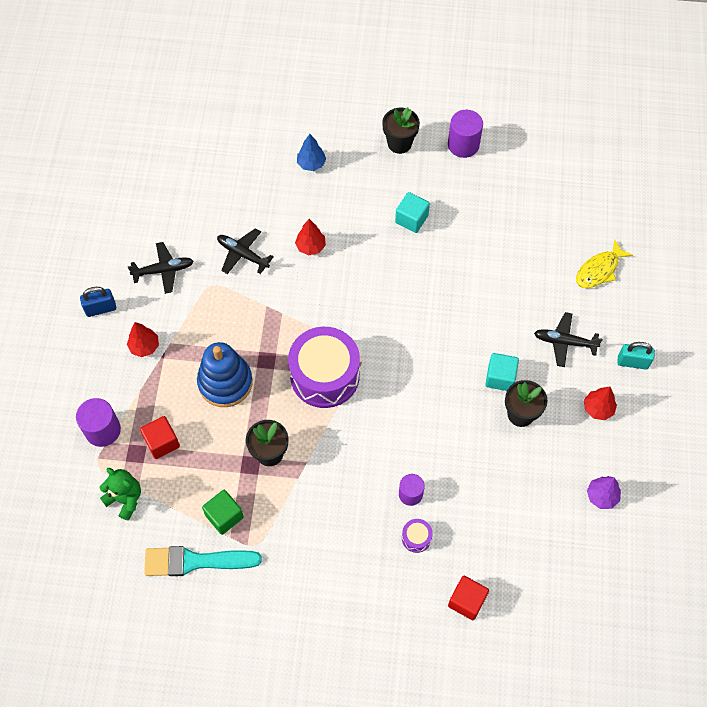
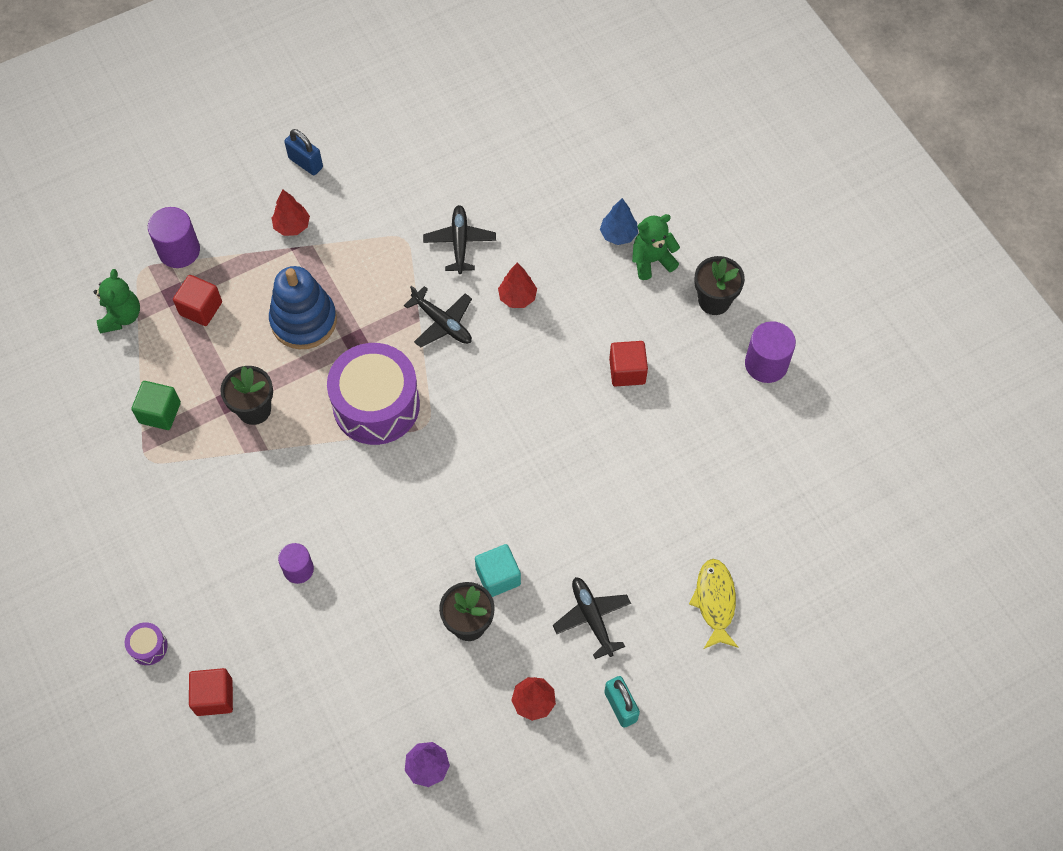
camera: 55 degrees right, 0 degrees up
(163, 270) = (388, 186): black plane -> black plane (442, 323)
(195, 561) = (97, 418): turquoise brush -> none
(344, 158) = (652, 260): none -> green teddy bear
(411, 219) = (627, 371): turquoise cube -> red cube
(416, 538) = (253, 605): purple drum -> purple drum (148, 647)
(599, 270) = (715, 602): yellow fish -> yellow fish turned 75 degrees clockwise

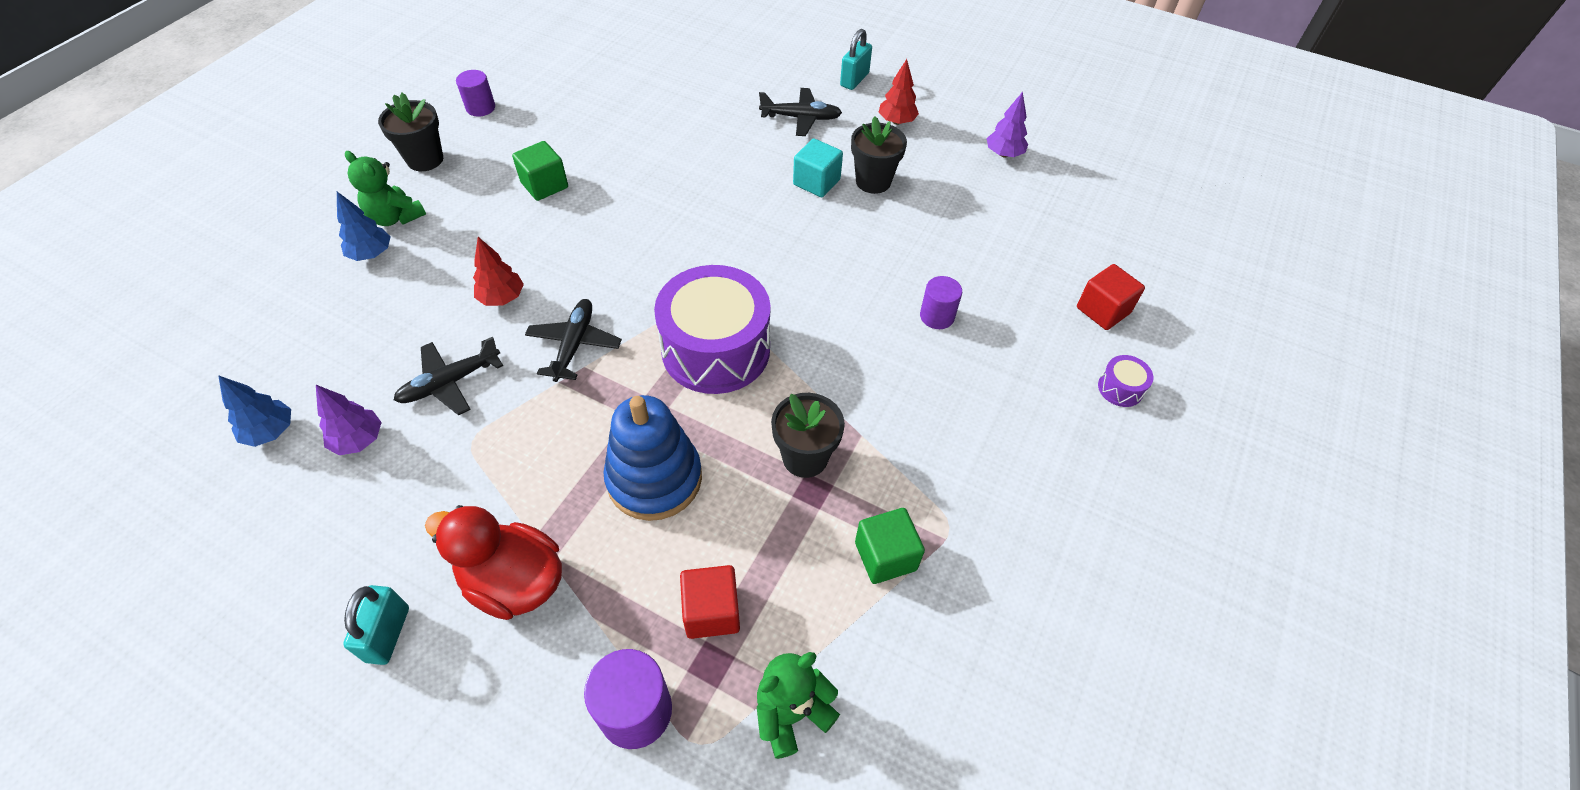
camera: 125 degrees left, 10 degrees down
(292, 226) = (514, 581): red tree -> red duck
(306, 163) = (388, 634): blue padlock -> turquoise padlock
(447, 183) = (359, 440): none -> purple tree
(486, 143) = (270, 432): none -> blue tree
(592, 618) = (801, 118): black plane -> black plane turned 120 degrees counterclockwise
(627, 371) = (544, 185): red cube -> green cube
(715, 602) = (729, 65): yellow fish -> none
(766, 364) = (480, 108): purple cylinder -> purple cylinder, size x0.66

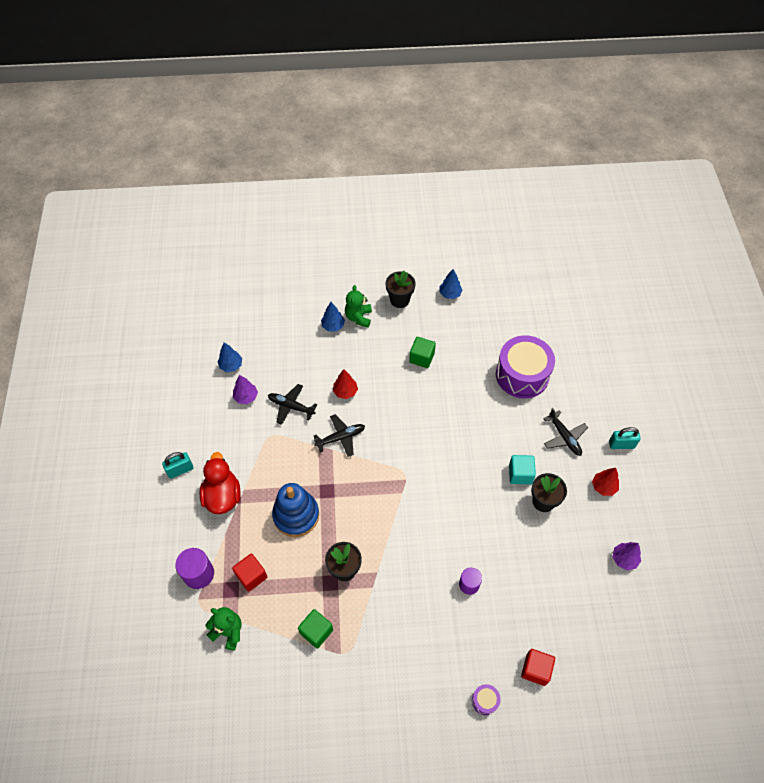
camera: 60 degrees right, 5 degrees up
(480, 108) = (450, 294): purple cylinder -> blue tree
(716, 349) = (377, 496): purple drum -> purple drum (522, 375)

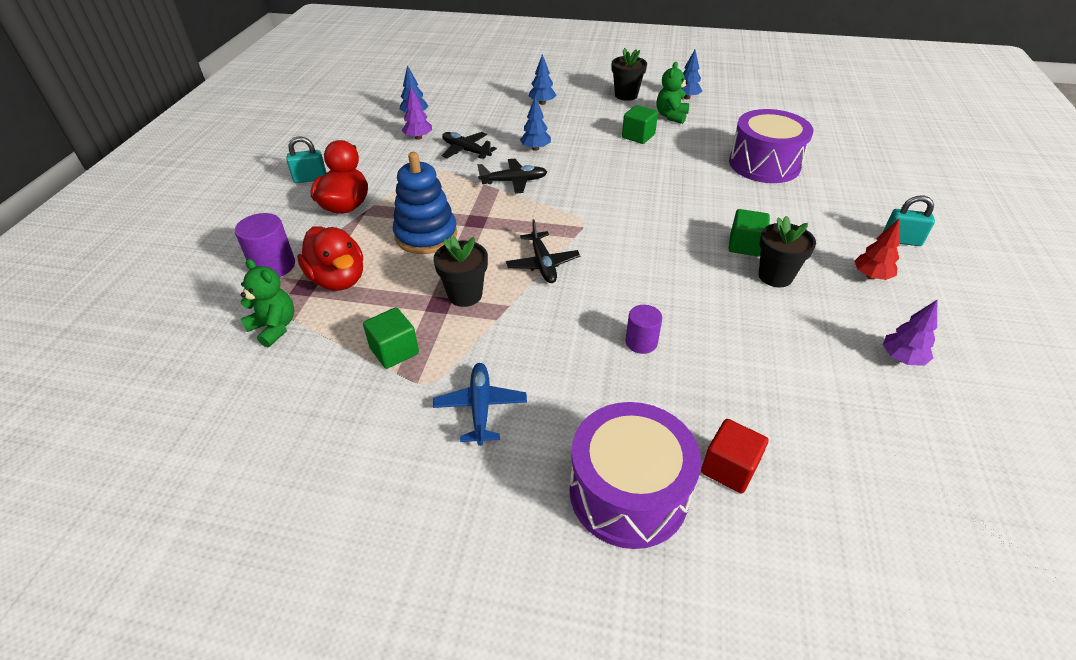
camera: 15 degrees right, 15 degrees down
(251, 576) = (338, 279): red cube -> red duck
(345, 392) = (535, 148): red tree -> blue tree
(358, 317) = (574, 101): green teddy bear -> green teddy bear (671, 116)
(385, 663) = (480, 407): none -> blue plane
(485, 701) = (628, 492): purple drum -> purple drum, size x2.49
(520, 474) = (745, 245): turquoise cube -> green cube
(564, 437) = (815, 222): black plane -> black plane (543, 264)

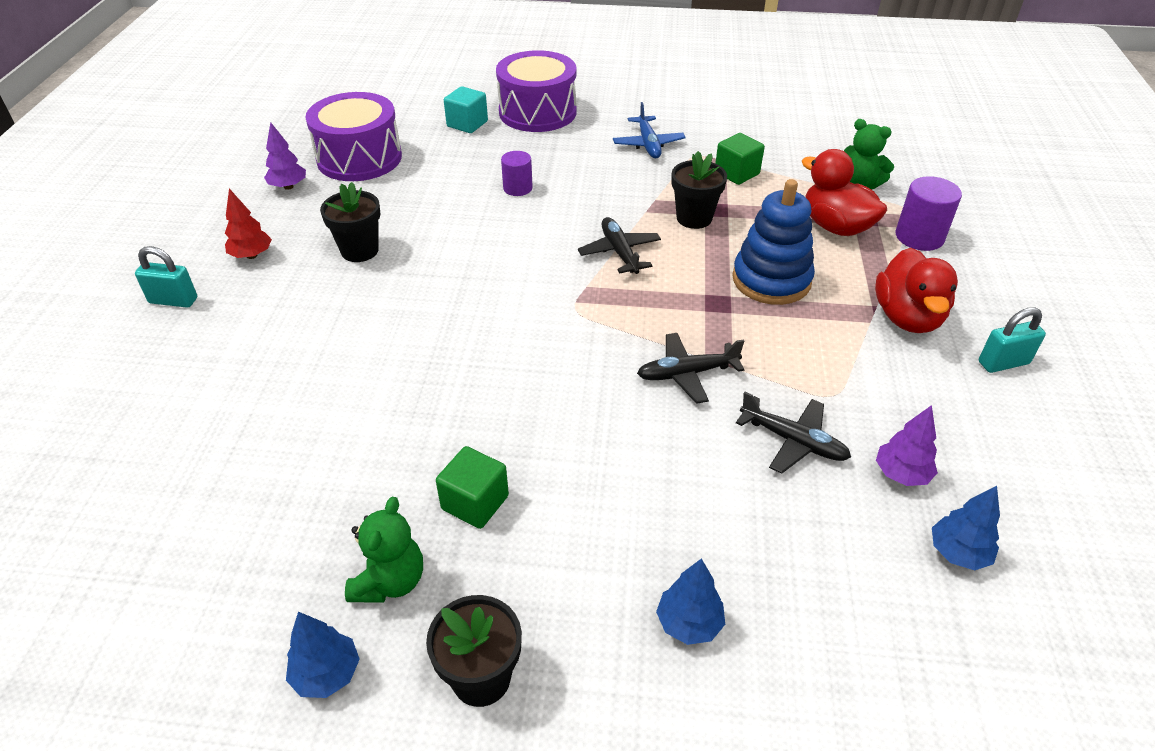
camera: 175 degrees right, 0 degrees up
(535, 148) = (670, 454): blue tree -> none
(729, 468) = (467, 124): red cube -> turquoise cube
(745, 245) = (375, 285): green cube -> none
(764, 164) = (268, 434): purple drum -> purple drum (359, 158)

